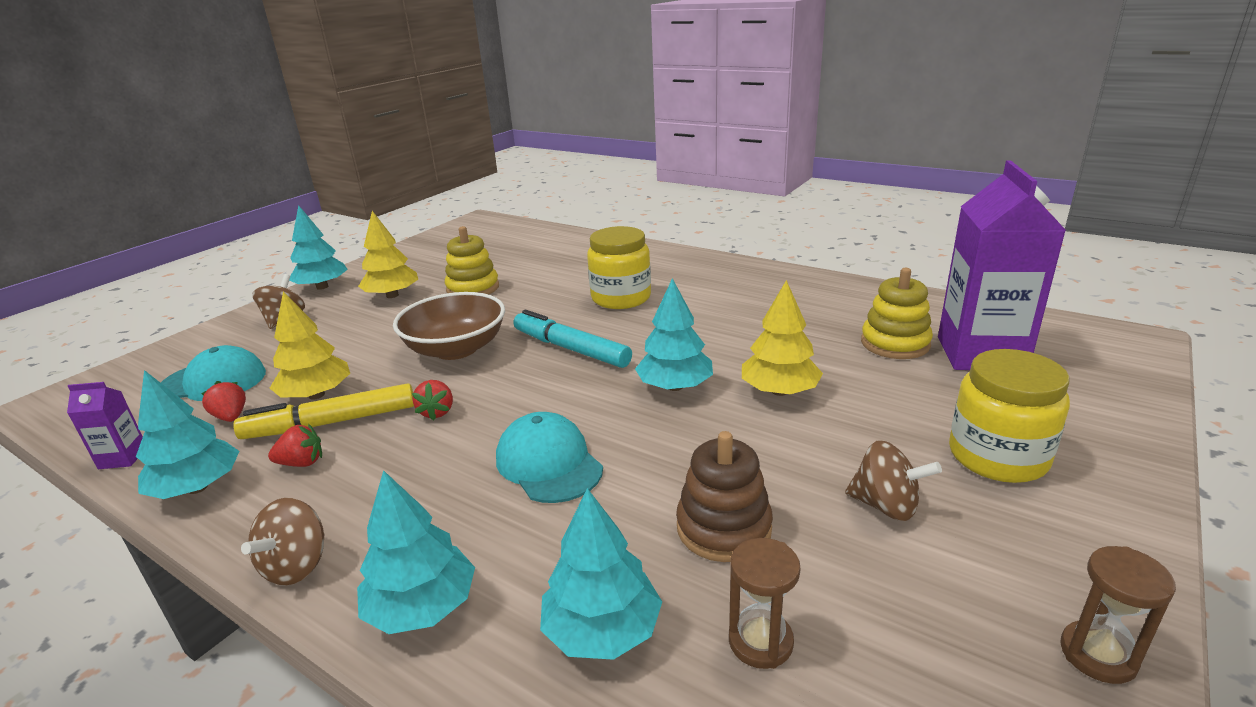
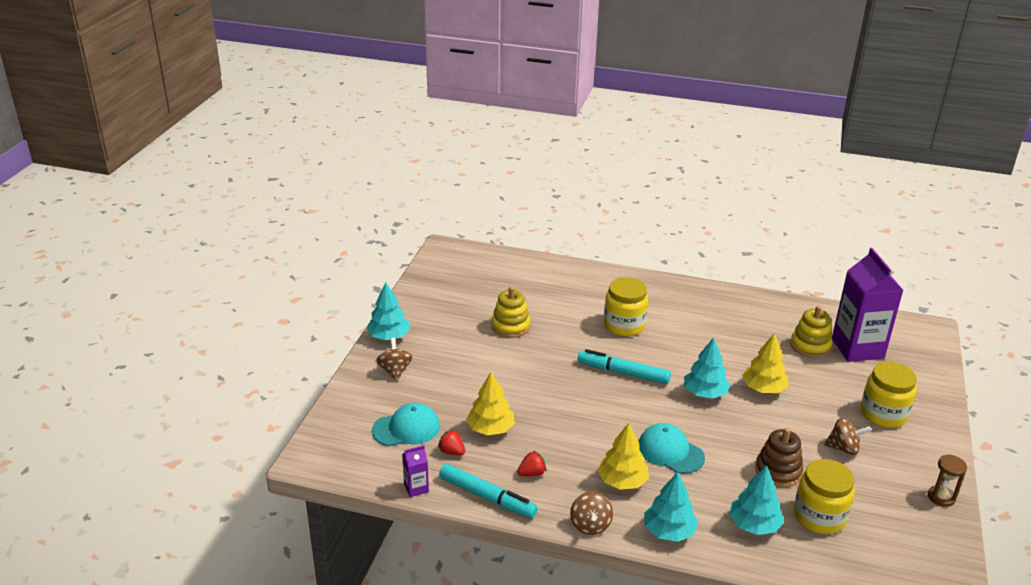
camera: 20 degrees left, 5 degrees up
(198, 487) = (487, 497): turquoise tree -> turquoise marker
(331, 423) = (521, 446): yellow marker -> none
(392, 295) = (455, 339): yellow tree -> yellow tree (622, 481)
(437, 412) = (579, 430): red strawberry -> none
(456, 349) = (548, 382): brown bowl -> none
(760, 641) = (819, 517): brown hourglass -> yellow jar

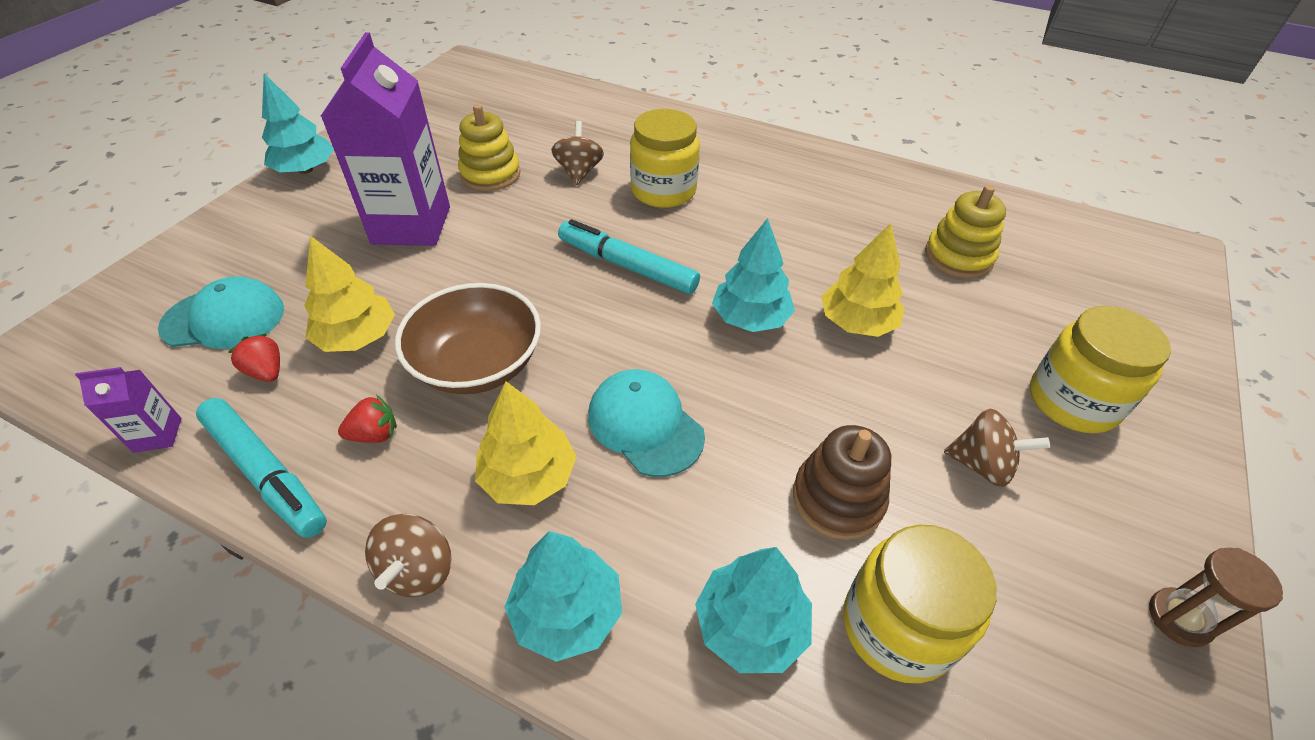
camera: 10 degrees right, 15 degrees up
(395, 371) = (276, 222): brown spinning top -> brown spinning top (579, 172)
(566, 434) = (478, 364): none -> brown bowl
(857, 348) = (1041, 270): purple carton -> purple carton (411, 225)

